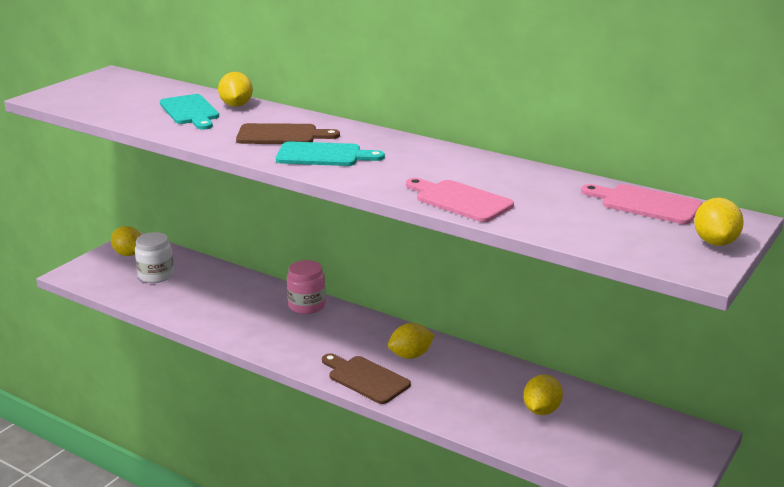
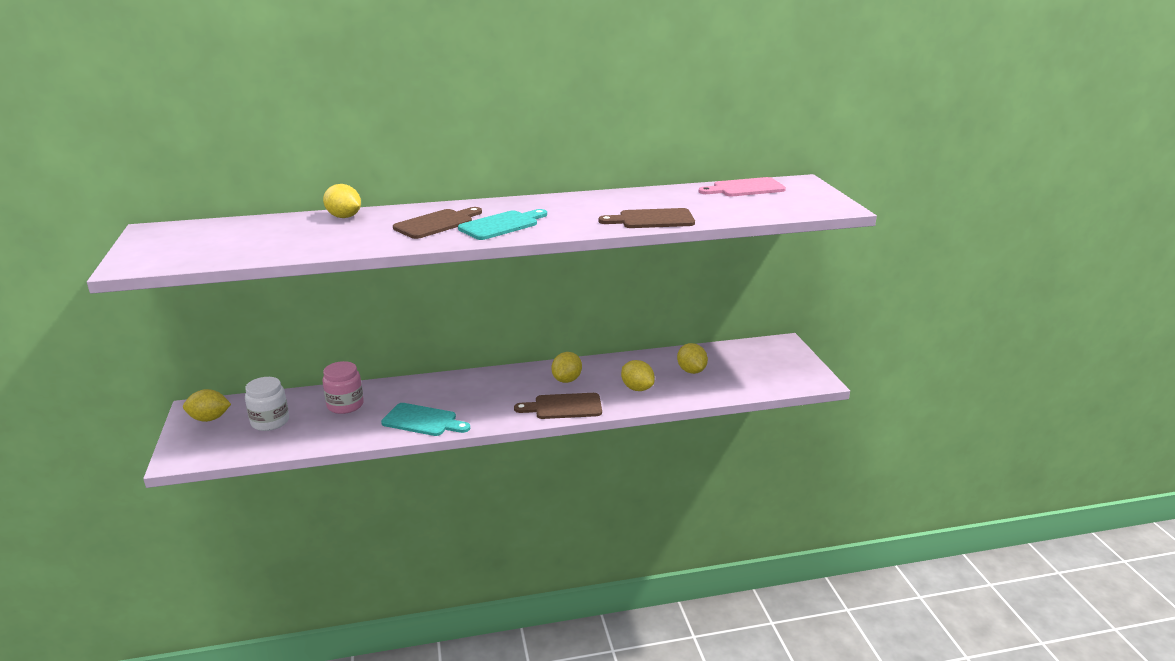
camera: 45 degrees left, 0 degrees up
(190, 111) = (315, 232): turquoise cutting board -> turquoise cutting board (422, 421)
(307, 305) = (440, 384): pink jar -> pink jar (345, 405)
(460, 200) = (652, 219): pink cutting board -> brown cutting board
(715, 242) = (816, 194): yellow lemon -> yellow lemon (637, 388)

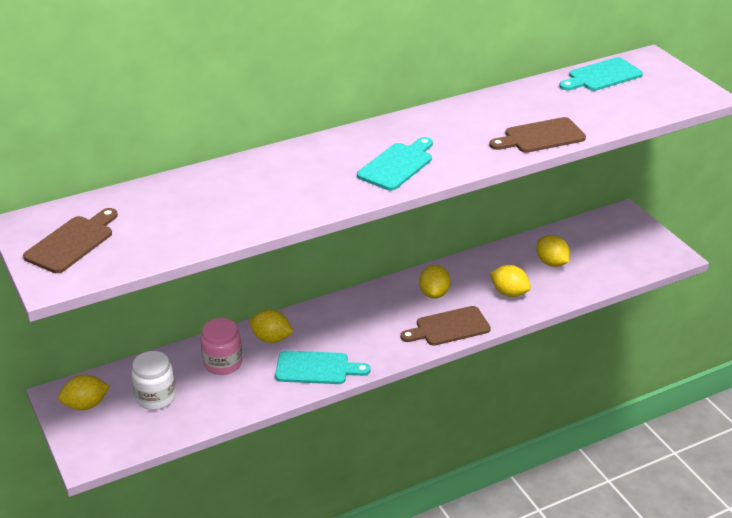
camera: 15 degrees left, 10 degrees up
(344, 217) = (222, 174): yellow lemon -> yellow lemon (271, 338)
(437, 224) = (329, 172): brown cutting board -> brown cutting board (72, 242)
(745, 188) = (602, 76): pink cutting board -> turquoise cutting board

